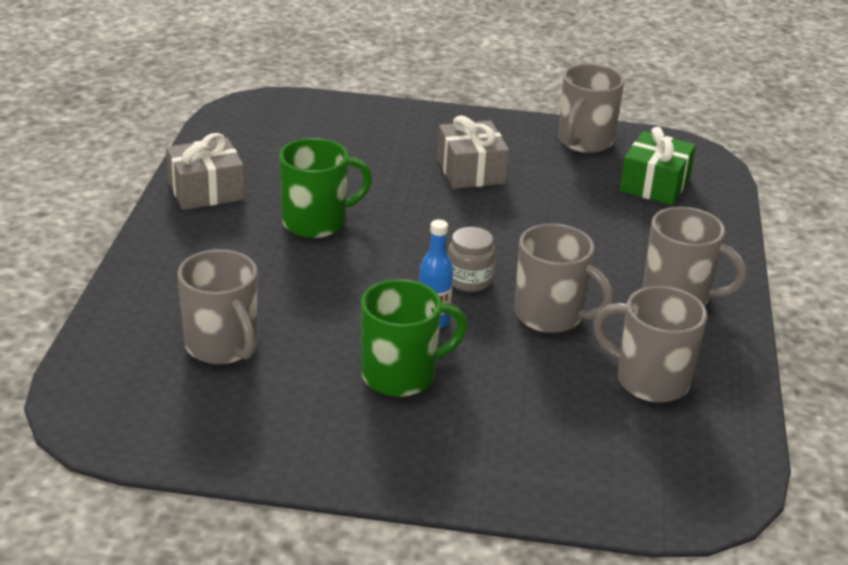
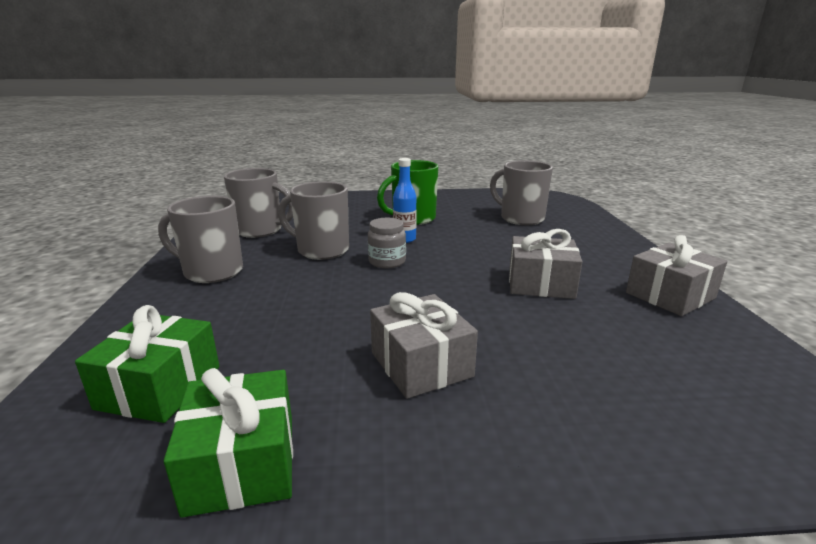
camera: 170 degrees right, 10 degrees down
(316, 222) = (540, 284): green mug -> grey gift
(584, 141) = (242, 463): grey mug -> green gift

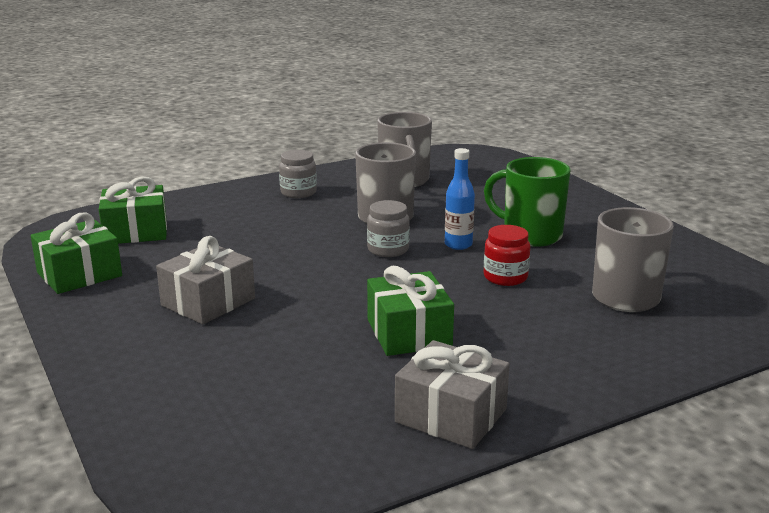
camera: 65 degrees right, 0 degrees up
(211, 272) = (298, 192): grey mug -> grey jar
(471, 238) = (505, 277): none -> red jar
(540, 284) = (409, 333): grey gift -> green gift

